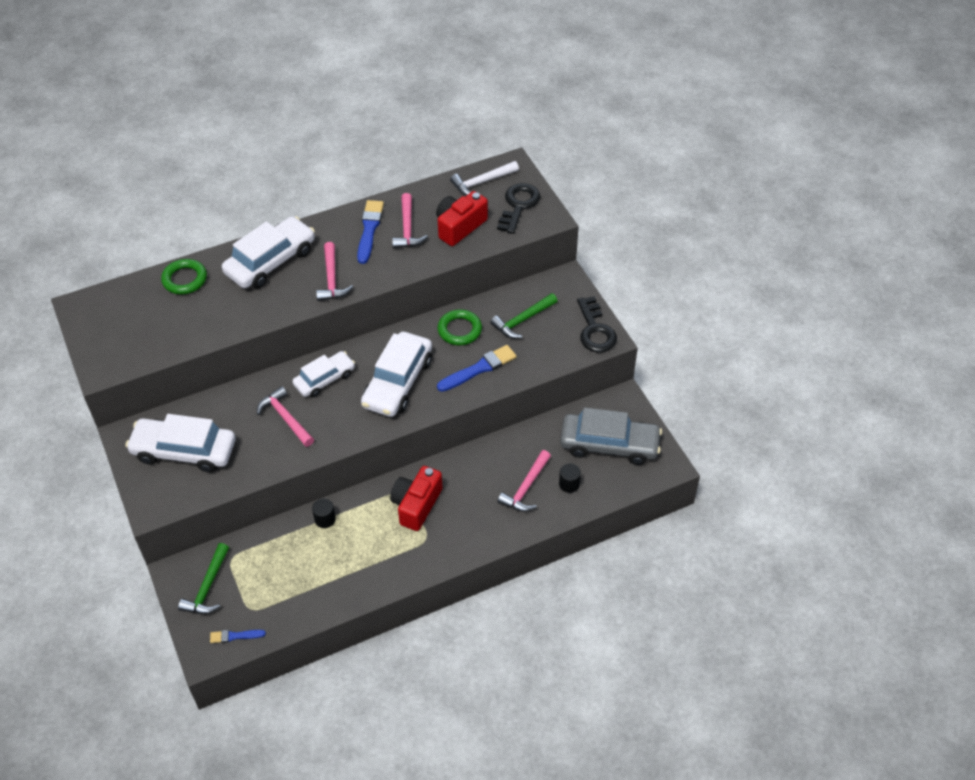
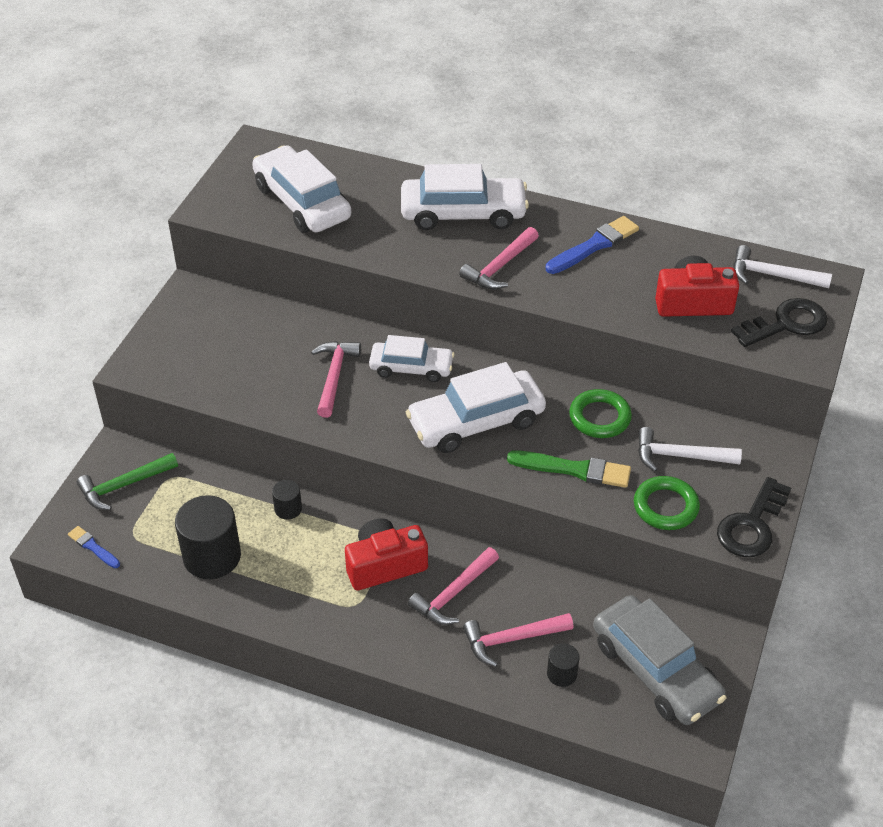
camera: 45 degrees right, 5 degrees down
(184, 451) = (217, 340): white car -> white car (302, 202)
(185, 279) = (368, 179): green ring -> green ring (665, 507)
(314, 581) = (212, 556): none -> black cylinder
(407, 229) = (634, 269): pink hammer -> pink hammer (453, 594)
(479, 369) = (573, 469): blue brush -> green brush
(522, 320) = (679, 456): green hammer -> white hammer

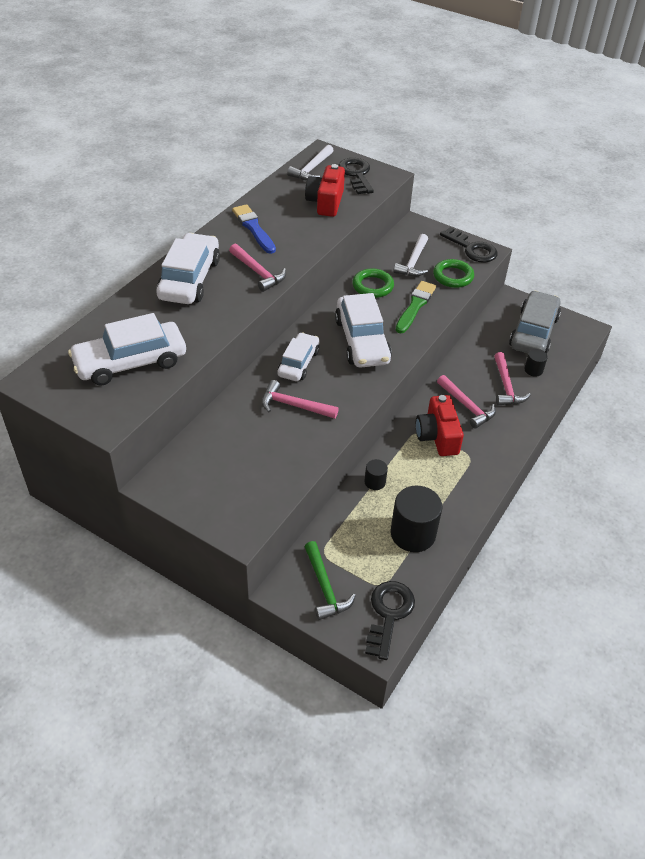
camera: 80 degrees left, 0 degrees up
(93, 547) = (388, 614): blue brush -> black key
(655, 670) = (533, 332): grey car -> grey car turned 45 degrees counterclockwise

